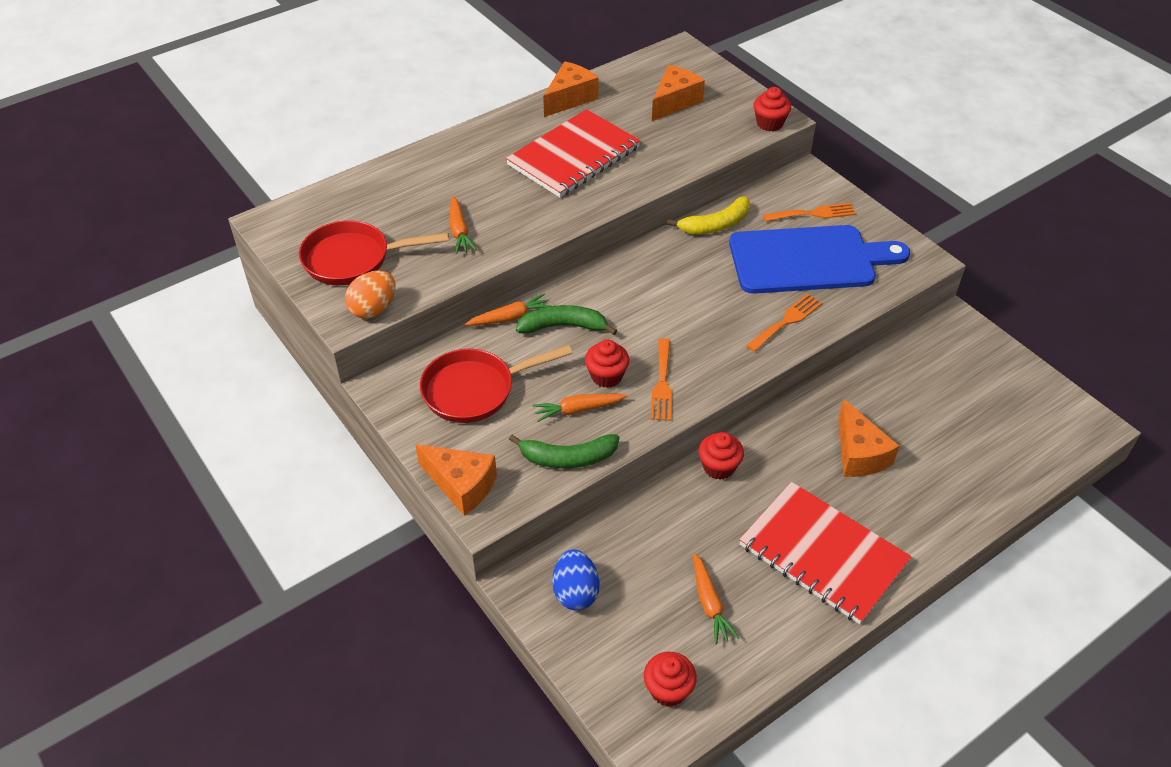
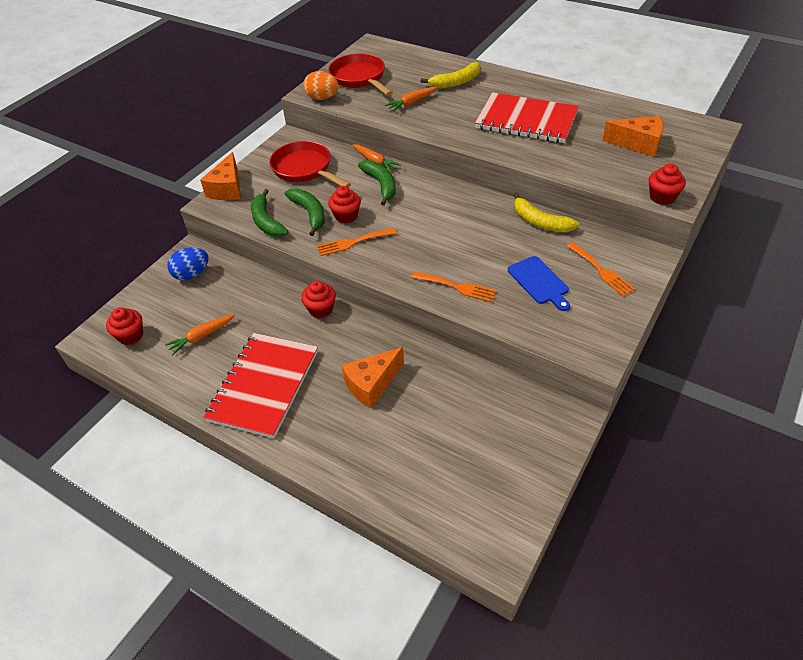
camera: 70 degrees right, 0 degrees up
(444, 180) = (456, 82): none -> yellow banana
(570, 98) = (591, 100): orange cheese -> none
(578, 410) = (309, 213): orange carrot -> green banana
(808, 260) = (539, 282): blue cutting board -> blue cutting board, size x0.49

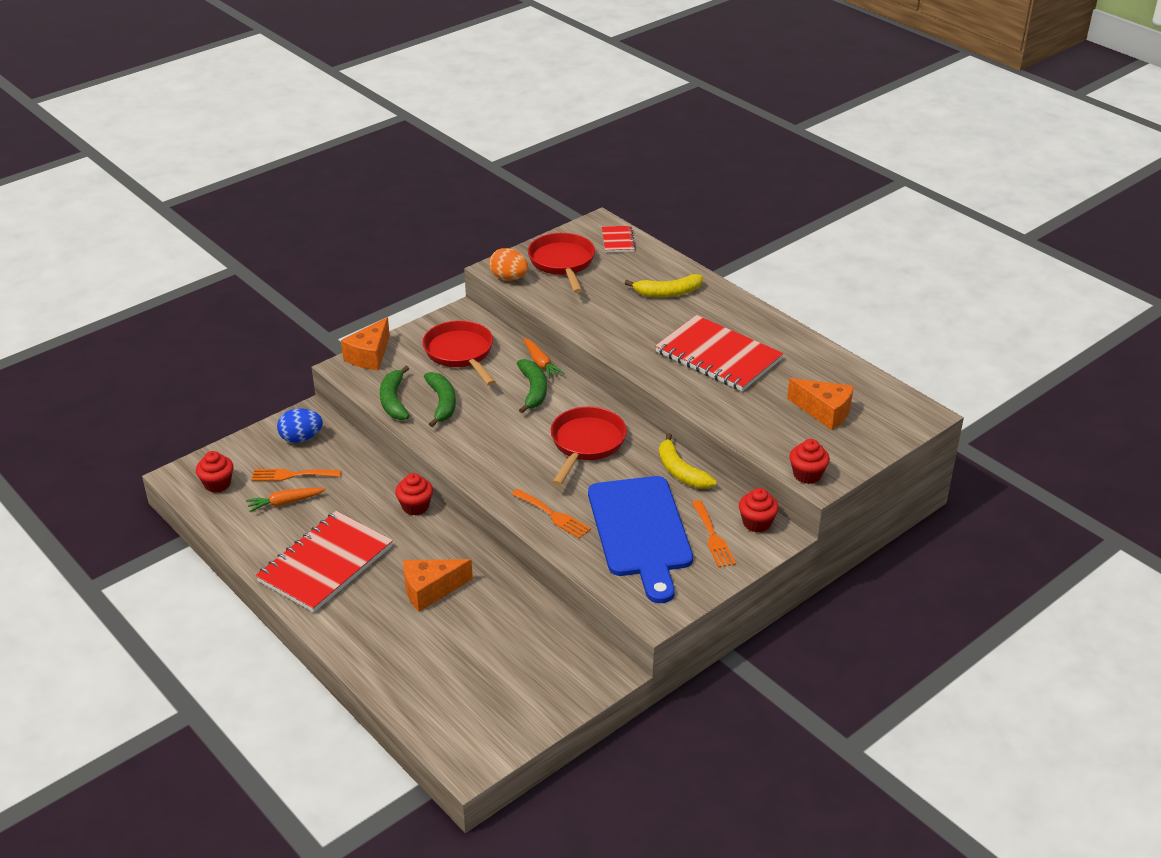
camera: 15 degrees right, 10 degrees down
(346, 216) = (478, 415): red cupcake -> red cupcake (757, 523)
(353, 242) = (472, 444): orange fork -> orange fork (292, 475)
(393, 53) = (618, 240): none -> red notebook
(412, 103) = (604, 306): orange carrot -> none
(449, 218) = (586, 444): none -> red pan
(539, 282) = (640, 532): blue cutting board -> blue cutting board, size x2.05

